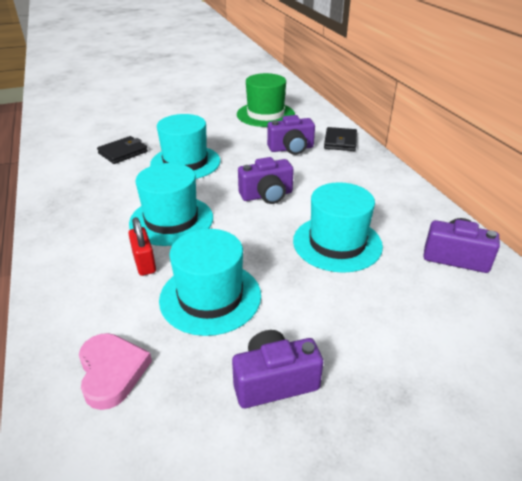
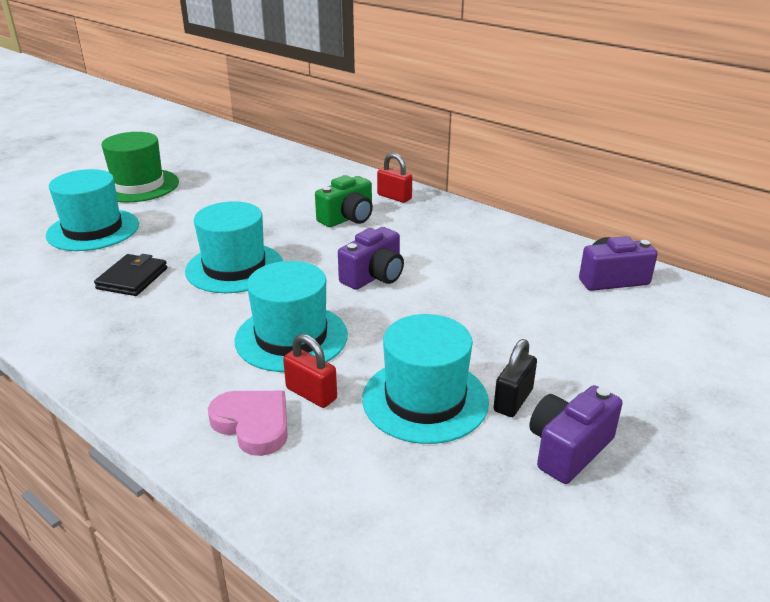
camera: 30 degrees left, 5 degrees down
(112, 372) = (401, 514): pink heart -> pink heart (253, 424)
(265, 114) = (275, 186): green hat -> green hat (138, 186)
(271, 324) = (513, 400): none -> black padlock
(291, 149) = (348, 218): purple camera -> green camera
(337, 243) = (496, 302): turquoise hat -> turquoise hat (93, 230)
(340, 142) = (394, 197): black wallet -> red padlock

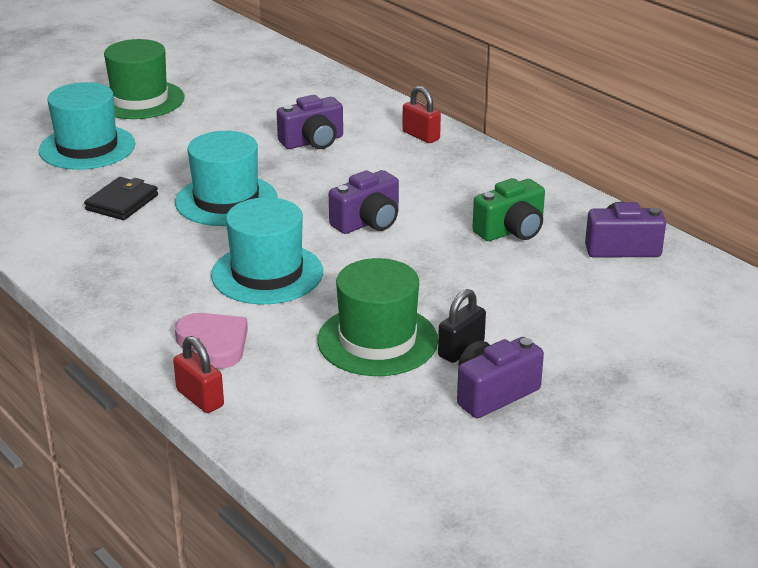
camera: 10 degrees right, 0 degrees up
(302, 209) = (313, 142): none -> purple camera
(311, 394) = (273, 324): red padlock -> red padlock (200, 398)
(348, 218) = (360, 156): green camera -> green camera (511, 230)
(425, 399) = (377, 340): turquoise hat -> green hat

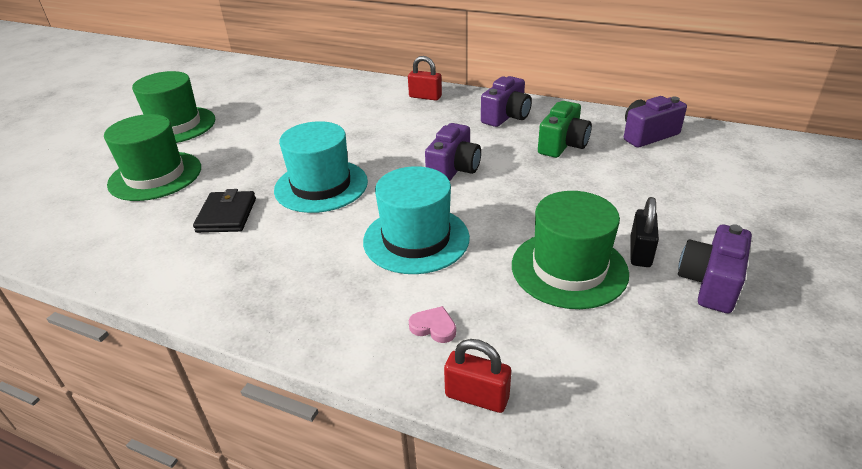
camera: 25 degrees left, 5 degrees up
(87, 147) = (155, 176): turquoise hat -> green hat
(214, 344) = (433, 327): pink heart -> pink heart, size x0.55
(313, 142) = (349, 121): purple camera -> purple camera (506, 116)

